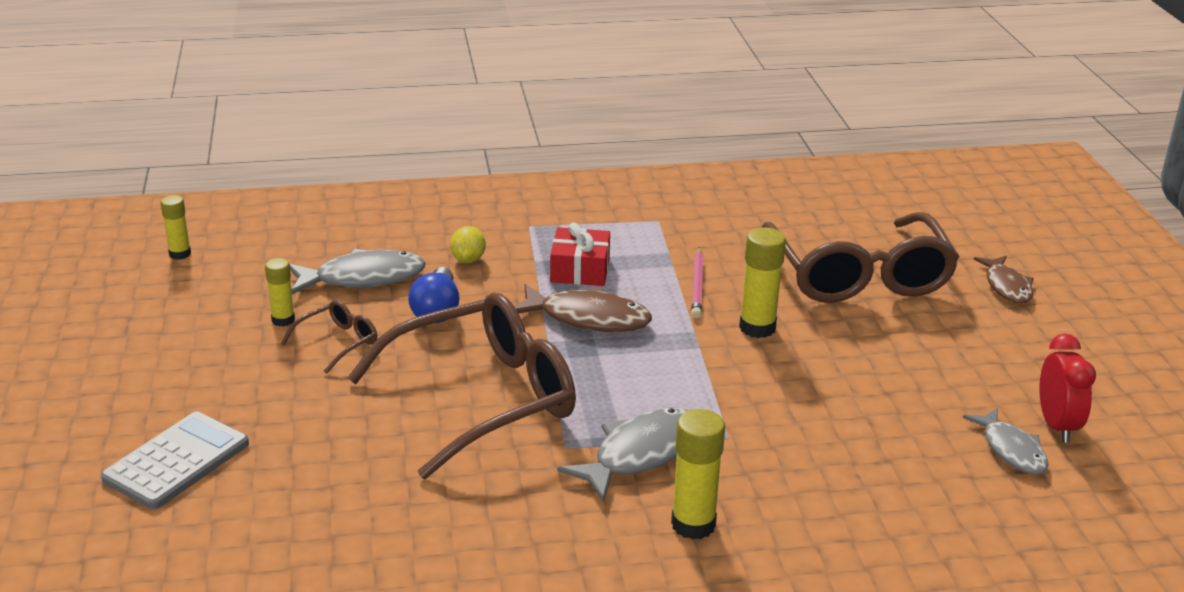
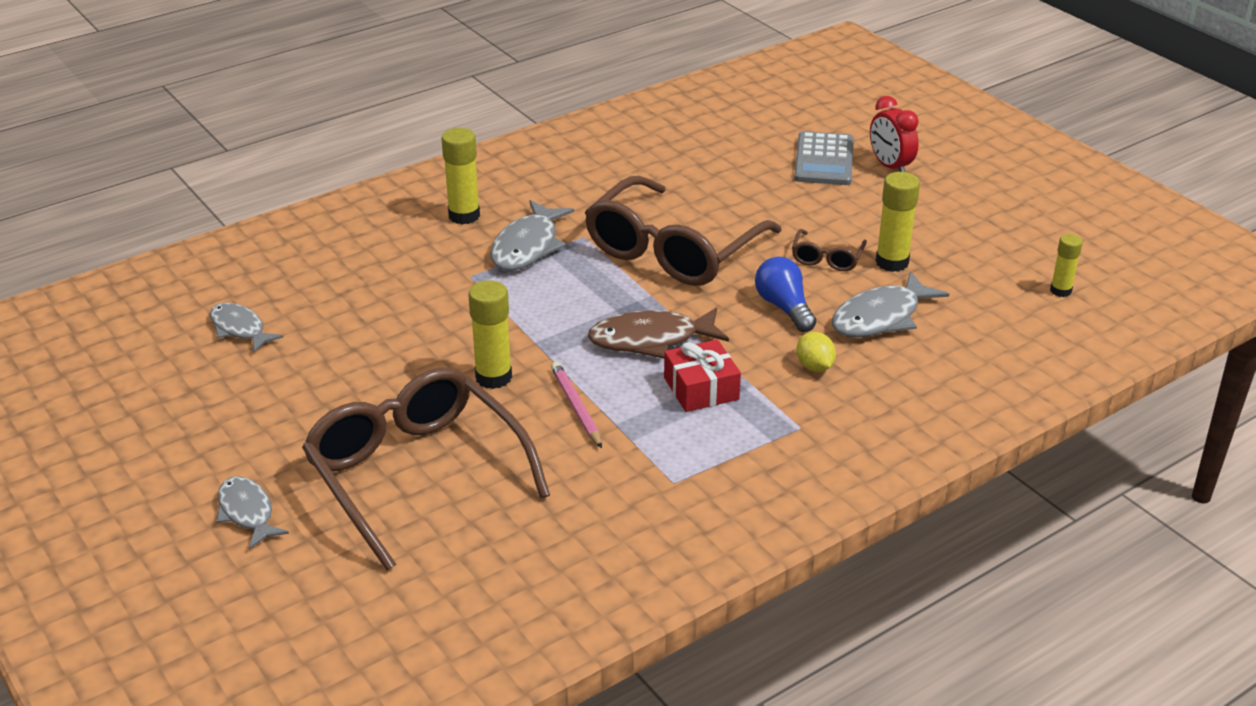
camera: 155 degrees right, 5 degrees up
(283, 320) = (892, 262): yellow glue stick -> yellow glue stick, size x1.60
(1007, 286) = (247, 512): brown fish -> grey fish
(1056, 425) = (199, 361): red clock -> red clock (890, 166)

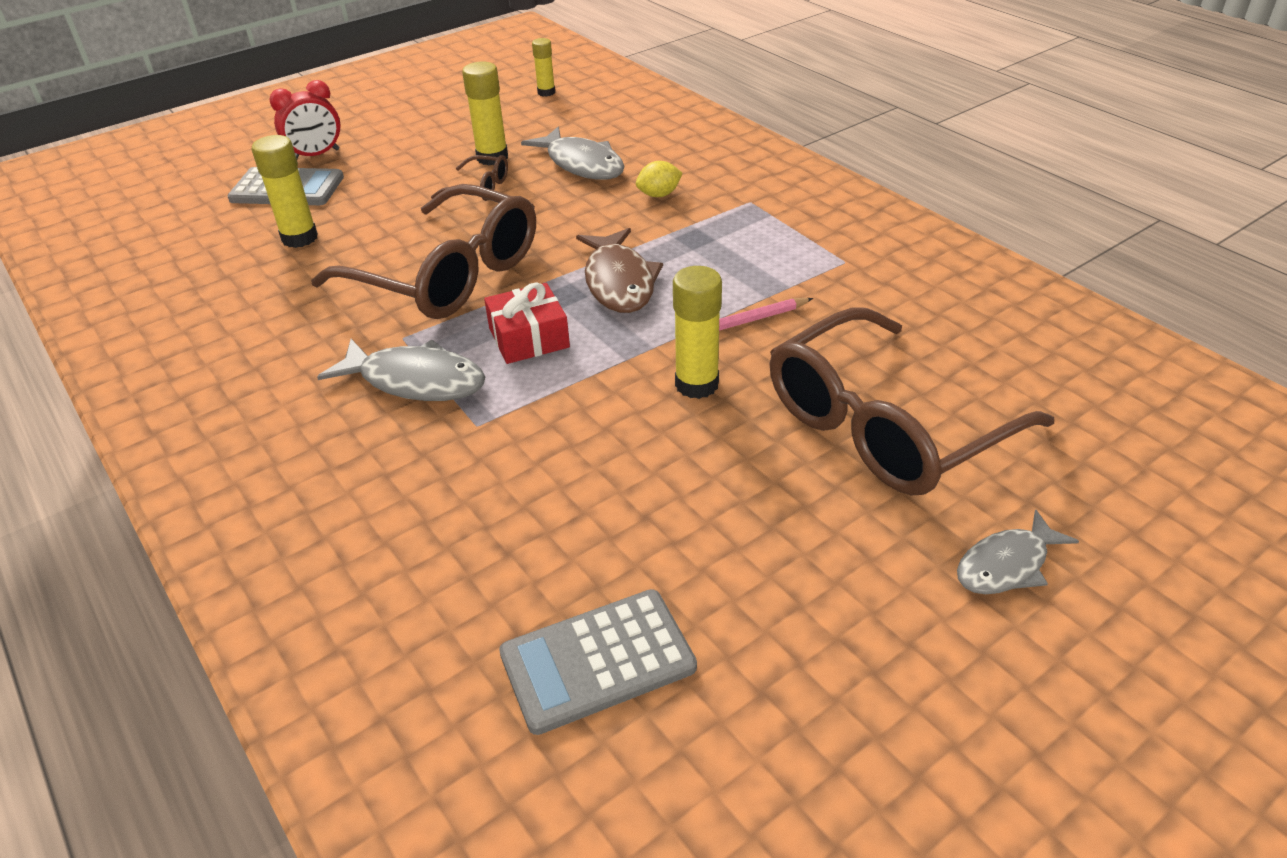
camera: 90 degrees left, 5 degrees up
(240, 329) = (597, 661): grey fish -> grey calculator
(464, 216) = (320, 446): yellow glue stick -> yellow glue stick (299, 238)
(701, 388) = (700, 251): red gift -> red gift (529, 338)
(784, 307) = (563, 209): blue light bulb -> none

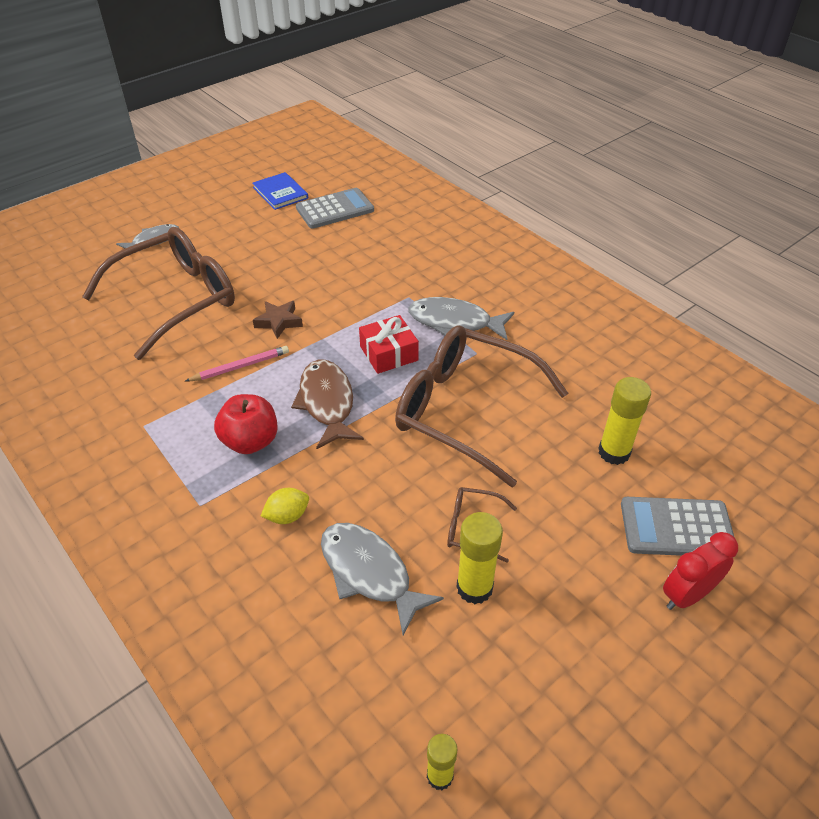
camera: 175 degrees right, 5 degrees up
(696, 384) = (279, 322): yellow glue stick -> brown star
(709, 247) = (250, 441): none -> red apple
(746, 735) = (280, 193): none -> blue book

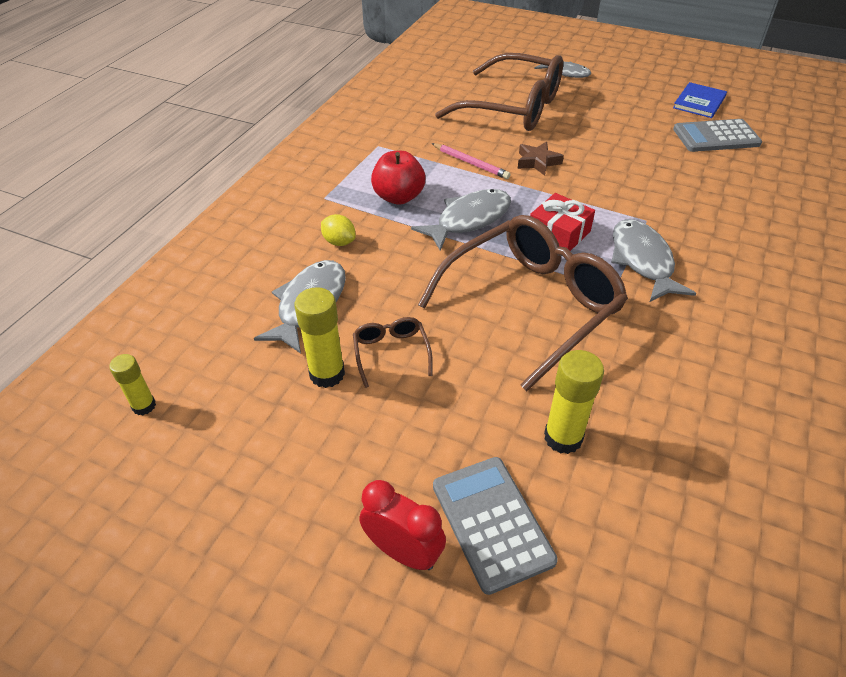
camera: 65 degrees right, 0 degrees up
(327, 403) = (469, 220): brown fish -> grey fish
(335, 209) = (716, 137): grey calculator -> grey calculator turned 135 degrees clockwise
(467, 411) = (530, 306): brown glasses -> brown glasses turned 45 degrees clockwise

